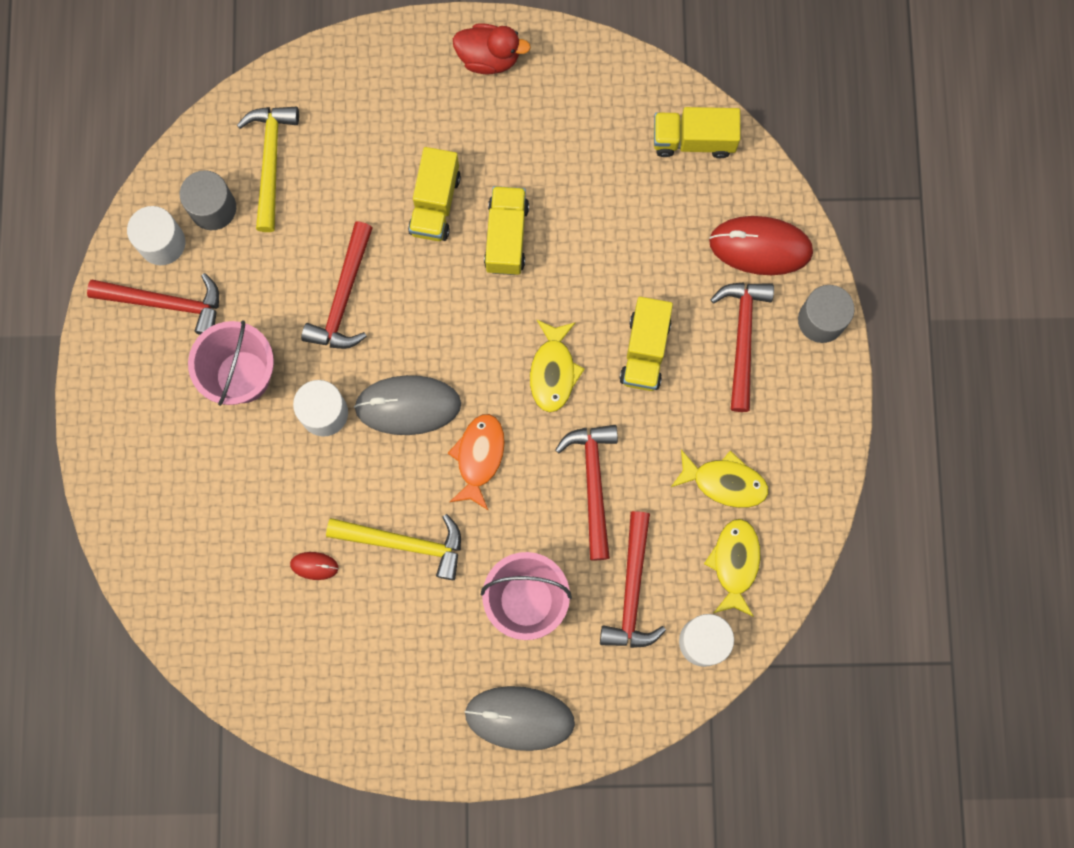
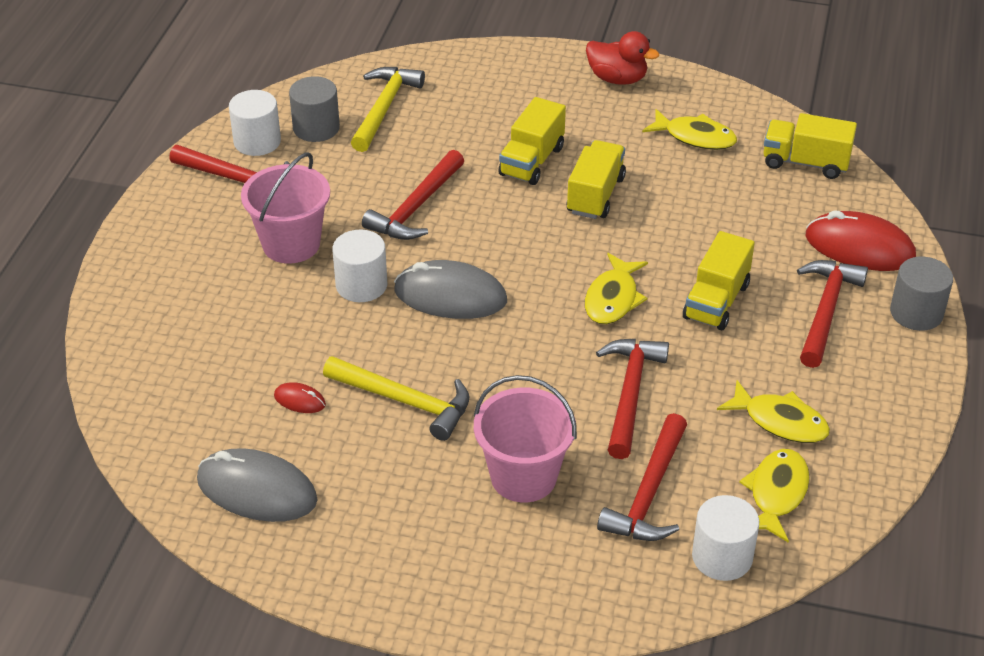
camera: 15 degrees right, 35 degrees down
(479, 457) = (511, 349): orange fish -> none
(519, 718) = (480, 582): grey mouse -> grey mouse (257, 490)
(583, 129) = (695, 137): none -> yellow fish

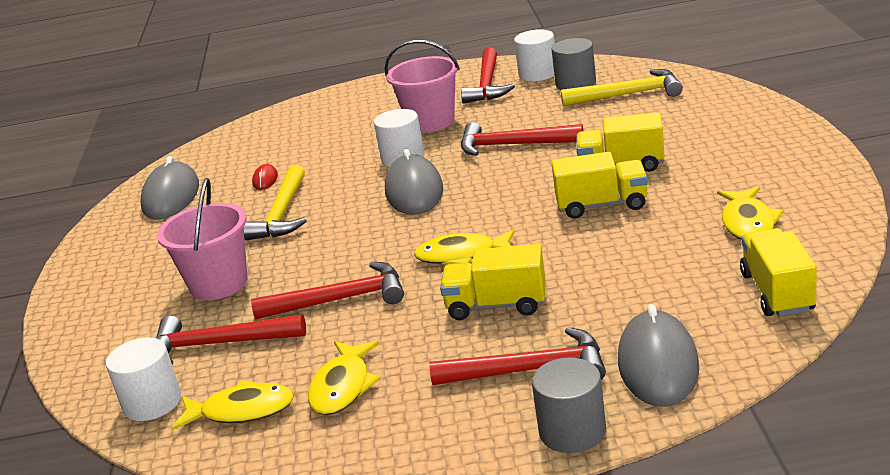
camera: 75 degrees right, 15 degrees down
(617, 79) = (796, 161): red duck -> none
(859, 247) = (658, 364): red mouse -> grey mouse

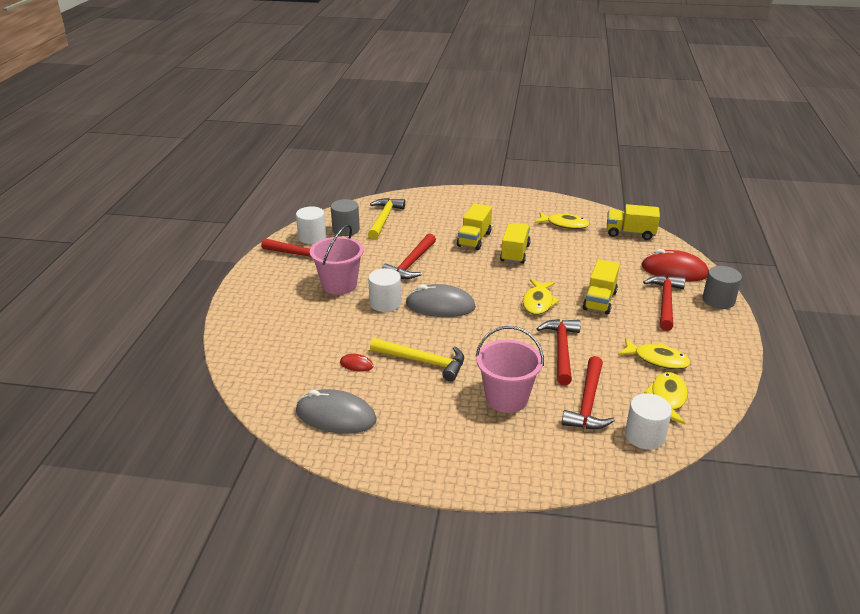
camera: 80 degrees left, 5 degrees up
(658, 364) = (674, 271): grey mouse -> red mouse

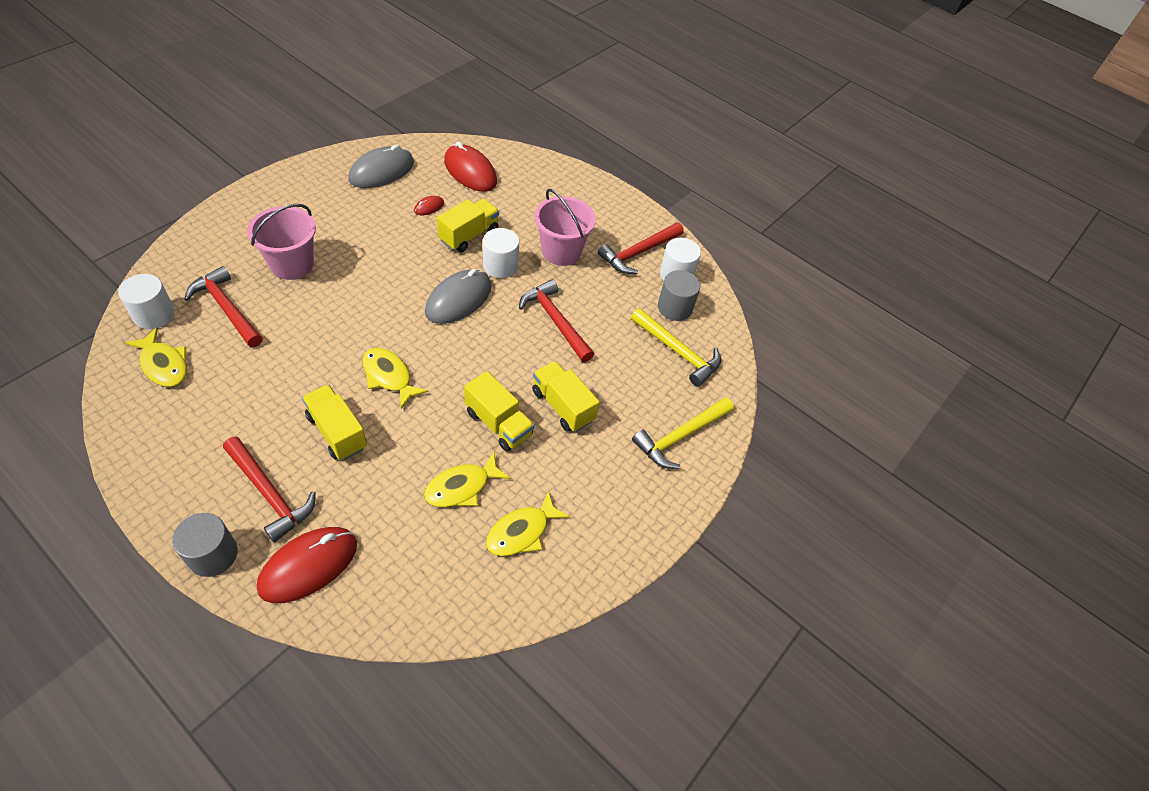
camera: 115 degrees right, 20 degrees up
(283, 365) = (470, 172): none -> red mouse
(423, 362) = (390, 244): yellow hammer -> yellow hammer (680, 436)
(561, 350) = (303, 340): red hammer -> none
(630, 233) = (433, 597): yellow truck -> yellow truck (469, 235)
(657, 359) = (209, 401): yellow fish -> yellow fish (462, 487)

